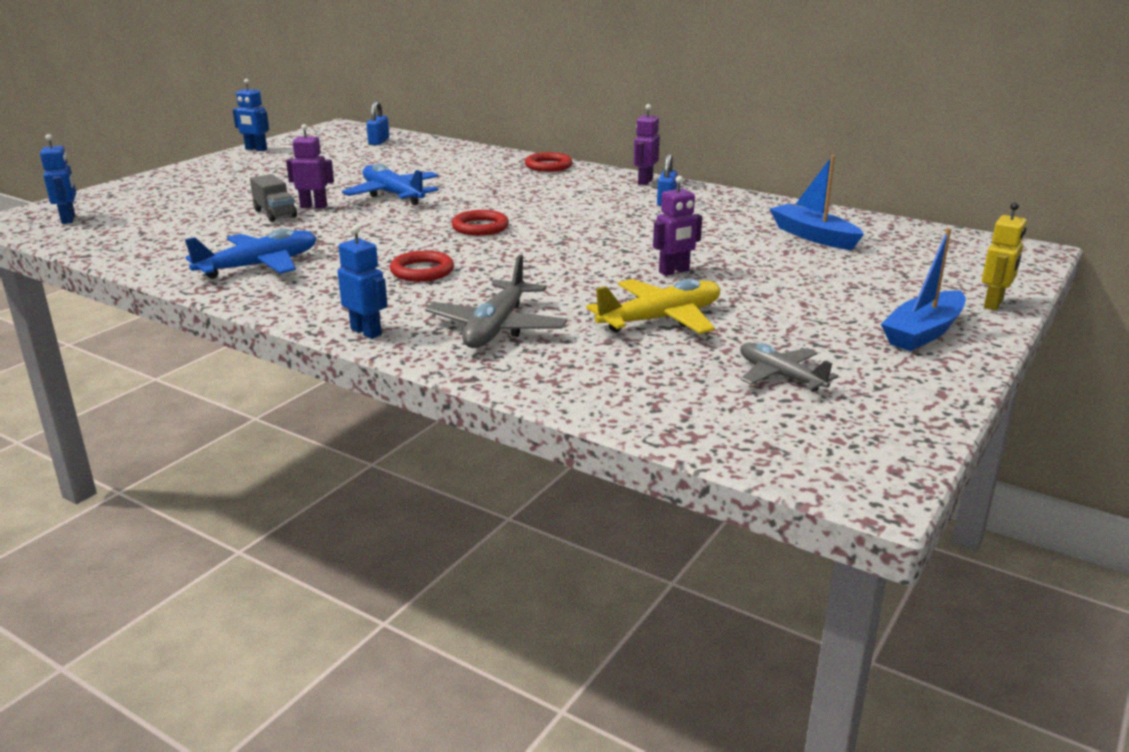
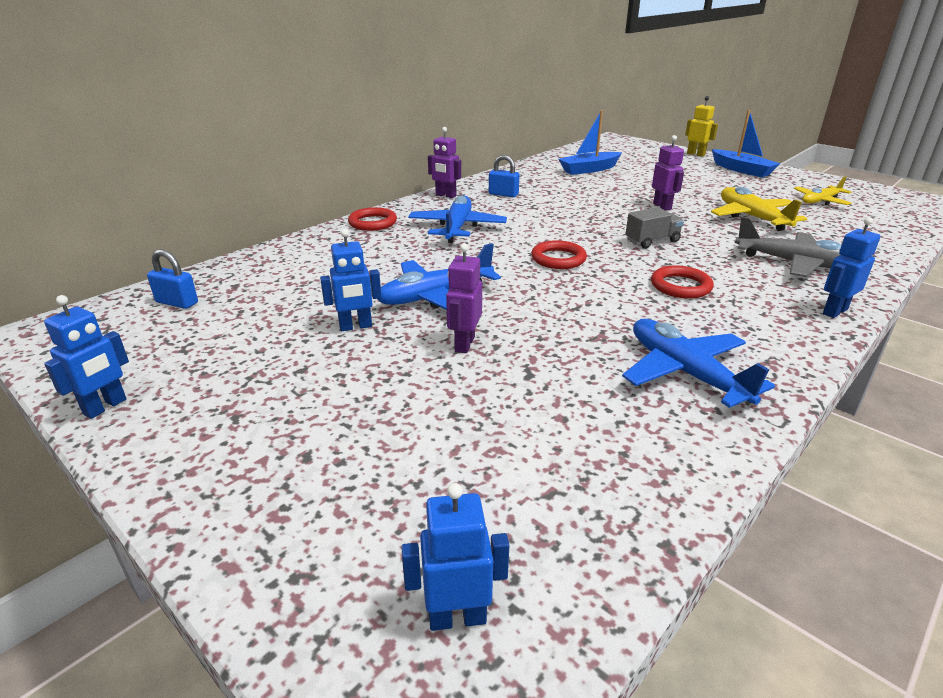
camera: 80 degrees left, 5 degrees up
(275, 214) = (487, 371): grey truck -> grey truck (652, 241)
(342, 180) = (355, 326): none -> blue robot
(548, 191) = (457, 228): none -> blue plane
(780, 376) = (820, 201): grey plane -> yellow plane

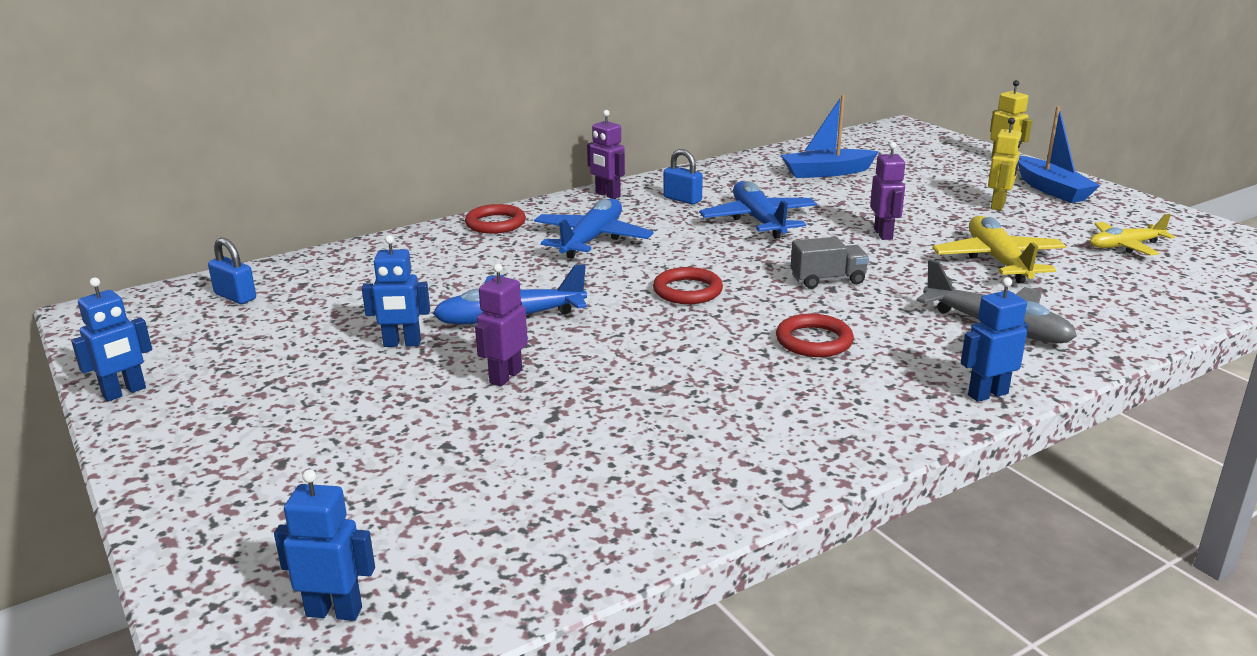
camera: 15 degrees right, 5 degrees down
(685, 372) = (730, 438): blue plane -> blue plane (758, 220)
(719, 182) = (998, 205): none -> yellow robot

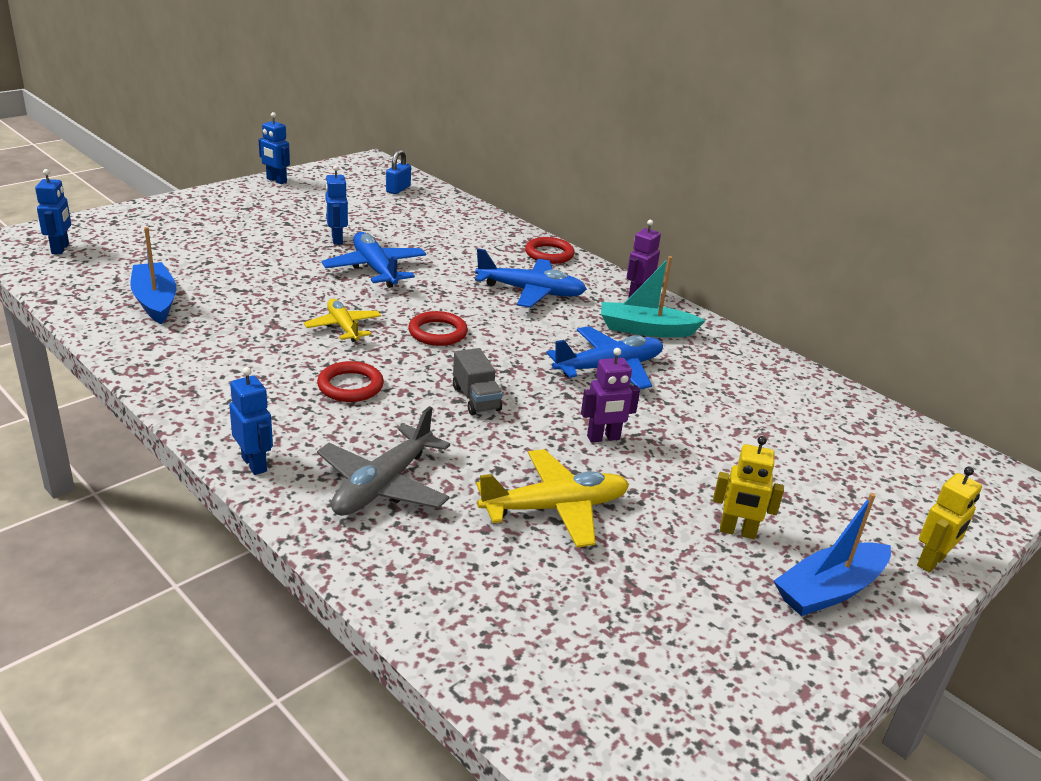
camera: 75 degrees right, 5 degrees up
(505, 376) = (291, 272): purple robot -> none
(682, 199) = (645, 330): blue padlock -> turquoise boat
(826, 172) = (778, 413): blue boat -> blue boat (155, 301)
(1125, 246) = (640, 623): yellow plane -> yellow plane (343, 327)

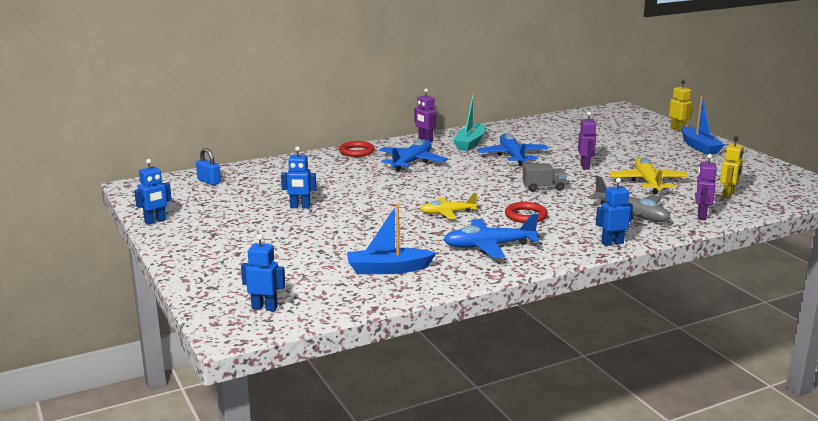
camera: 70 degrees left, 10 degrees down
(375, 269) = (359, 199): blue plane -> blue plane (488, 246)
(404, 570) = (701, 215): none -> purple robot
(437, 332) = (461, 189): red ring -> none
(737, 532) = (662, 154): yellow robot -> yellow robot (728, 195)

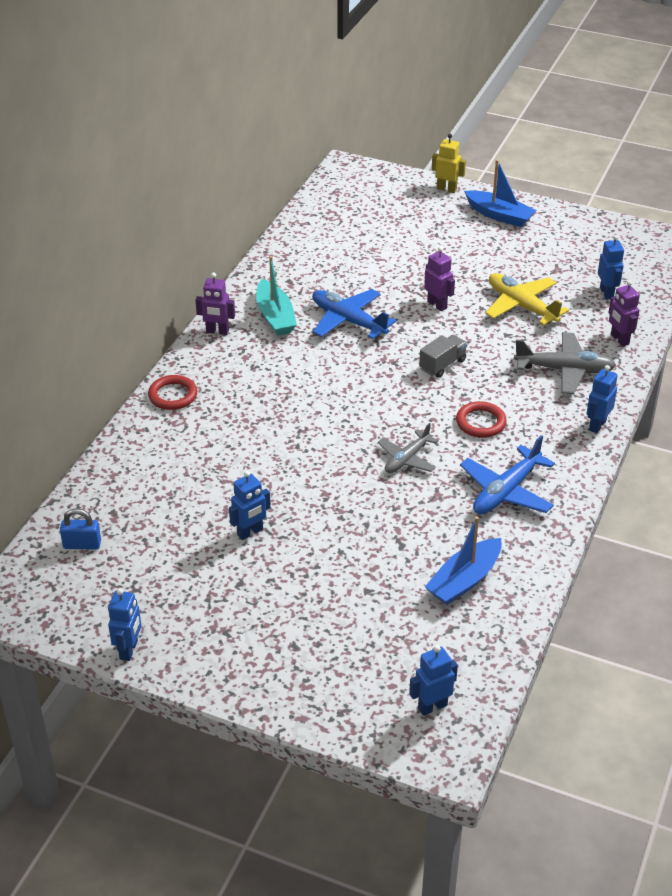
camera: 40 degrees left, 20 degrees up
(412, 162) = (259, 385): blue plane -> none
(447, 213) = (406, 459): yellow plane -> grey plane
(728, 195) = (607, 293): yellow robot -> blue robot

